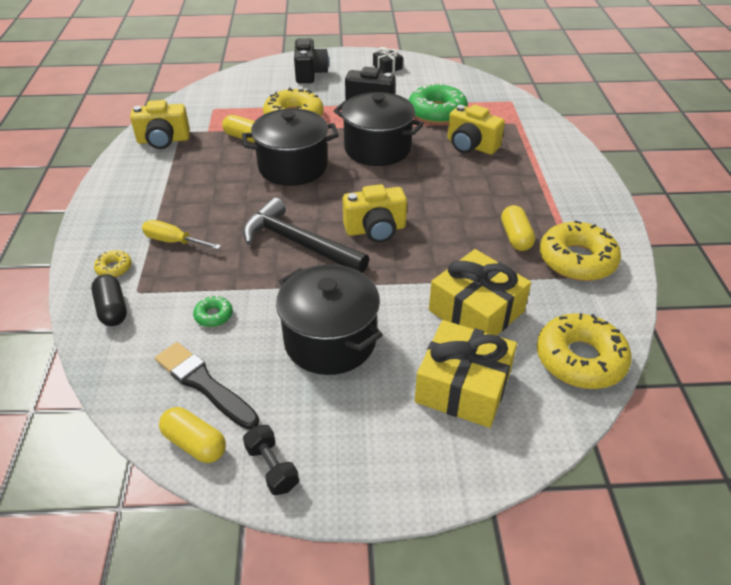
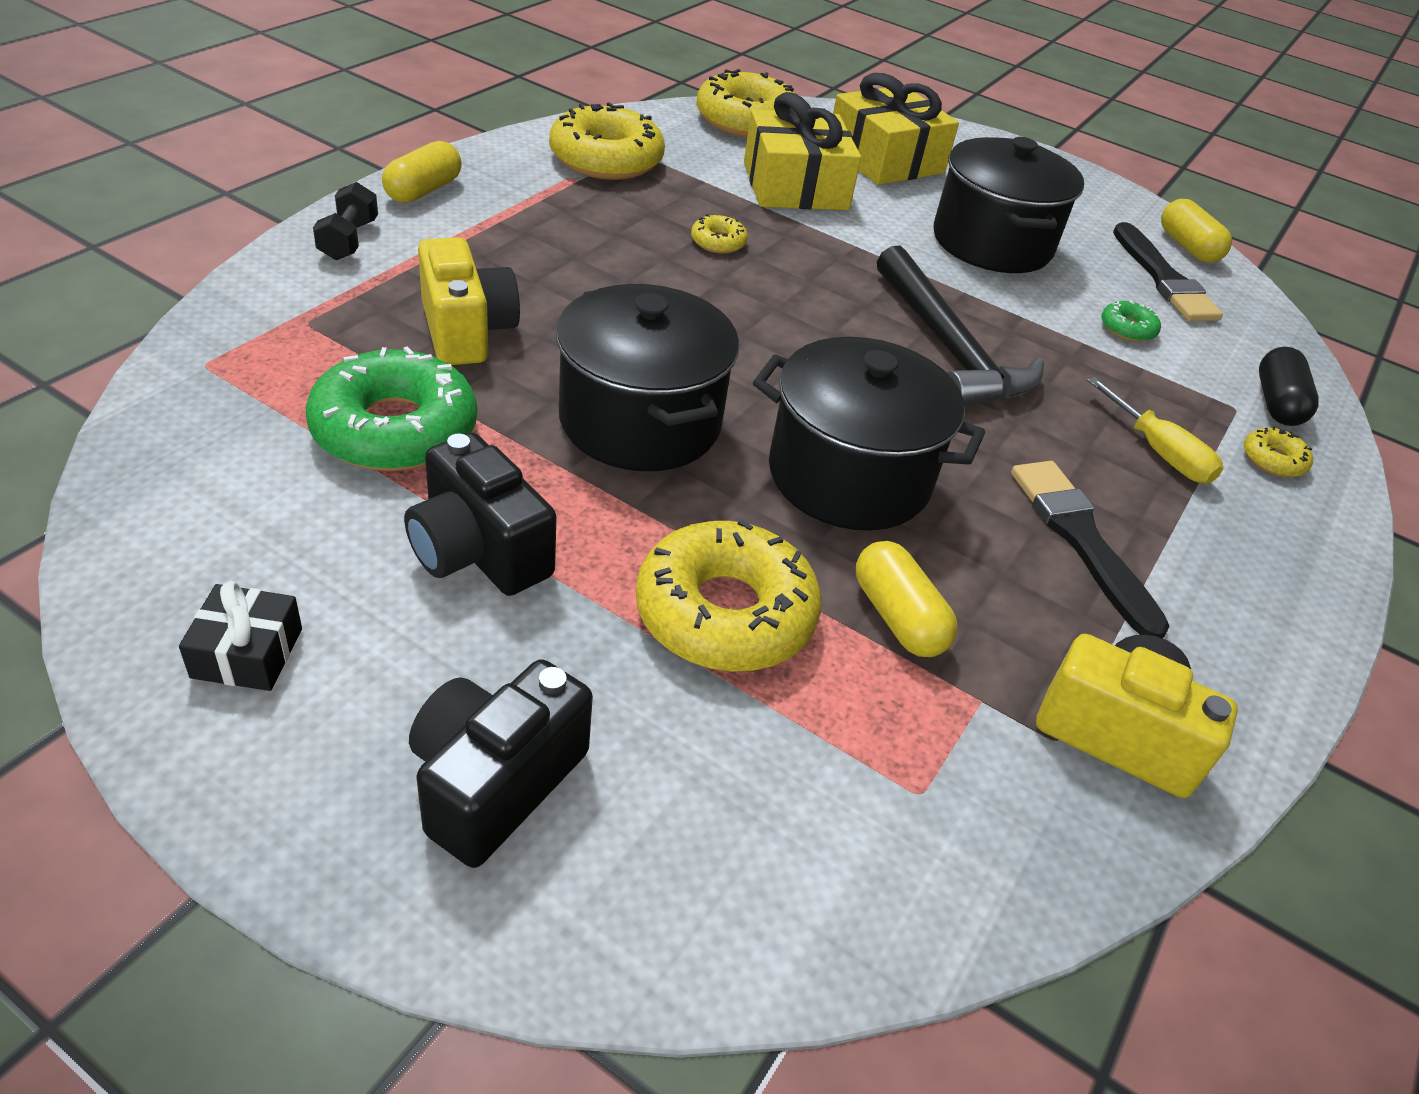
camera: 150 degrees left, 0 degrees up
(195, 187) = (1081, 540): none -> black brush
(272, 467) = (1116, 203): black dumbbell -> black dumbbell (348, 240)
(375, 230) = (814, 306): yellow camera -> none
(456, 240) = (718, 242): none -> yellow donut
(516, 237) = (635, 207): yellow capsule -> yellow capsule (423, 190)

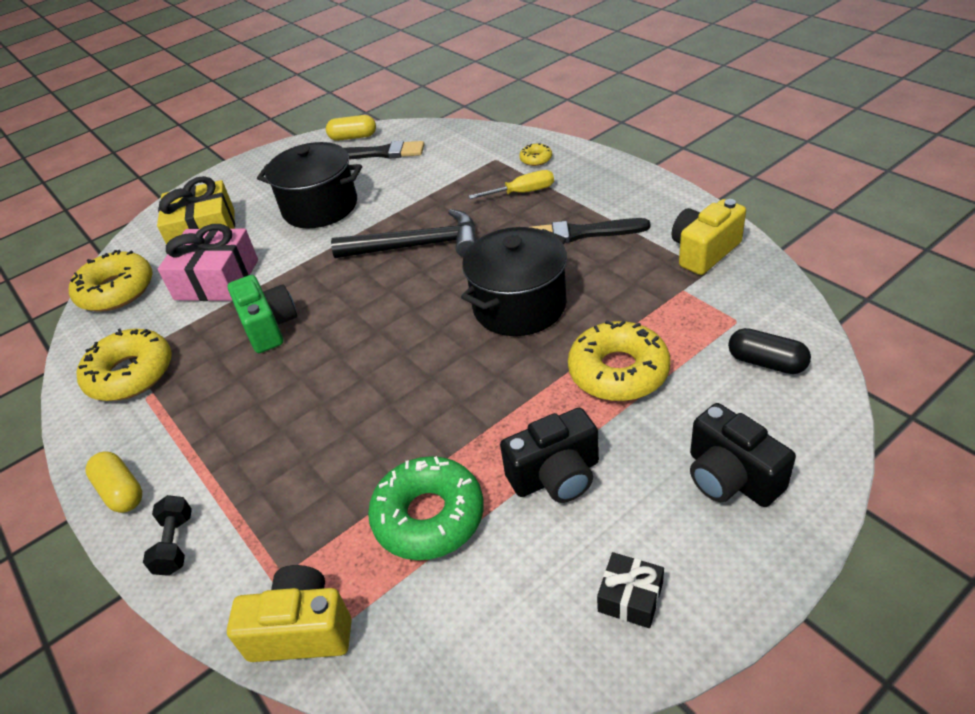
camera: 60 degrees left, 0 degrees up
(348, 240) = (175, 544): black dumbbell -> black dumbbell turned 60 degrees clockwise
(466, 331) = (327, 471): yellow camera -> yellow camera (302, 630)
(640, 421) = (451, 388): black pot -> none
(718, 242) = (269, 327): yellow donut -> green camera
(795, 186) = (217, 280): yellow gift -> pink gift
(897, 617) = (627, 307): yellow capsule -> none
(1127, 329) = (420, 177): green donut -> none
(1277, 403) = (494, 146): black capsule -> black capsule (766, 362)

